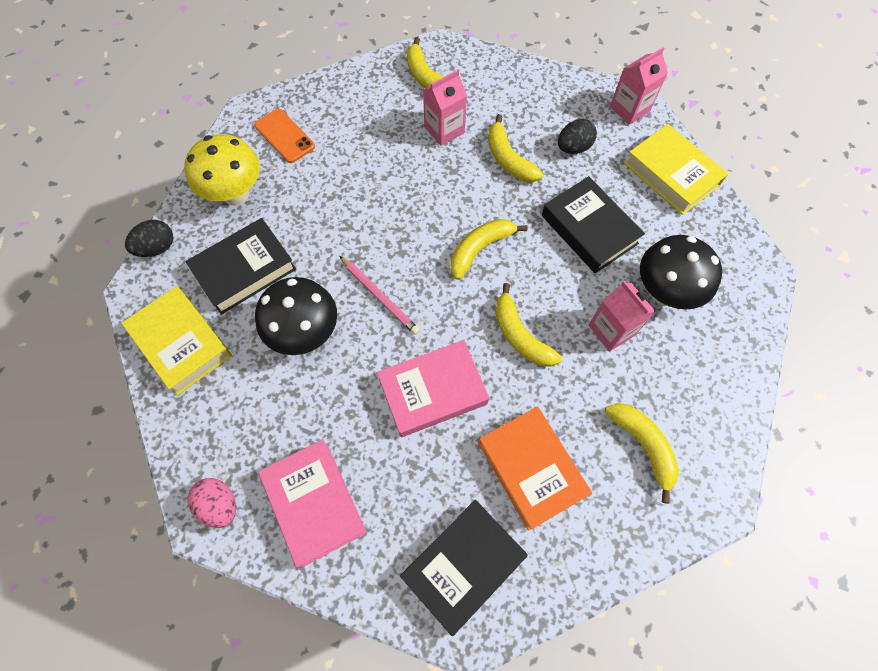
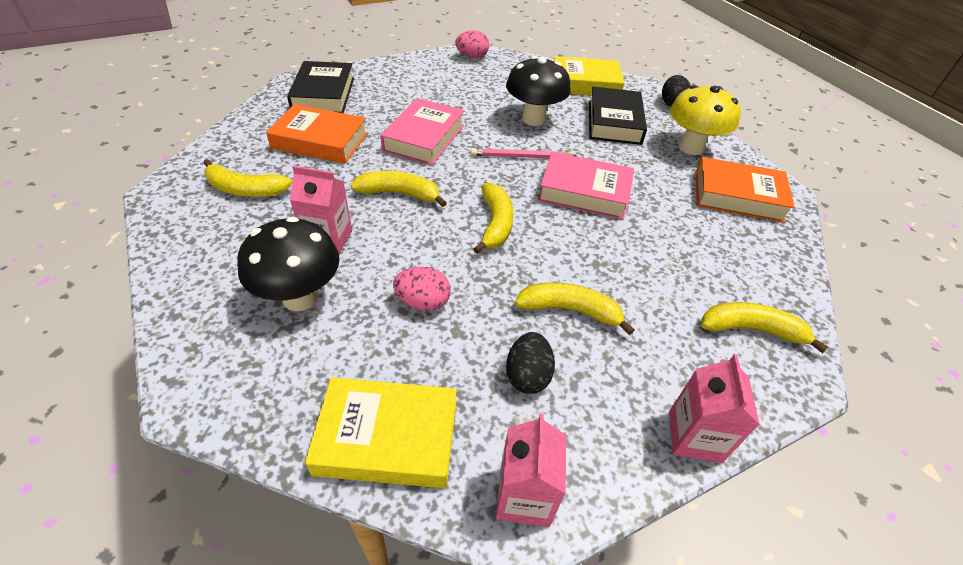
camera: 130 degrees right, 20 degrees down
(284, 136) = (737, 196): orange phone -> orange book
(314, 503) = (429, 76): pink book -> pink book (584, 192)
(444, 130) = (656, 291): pink carton -> pink carton (694, 436)
(589, 229) = (423, 302): black book -> pink egg

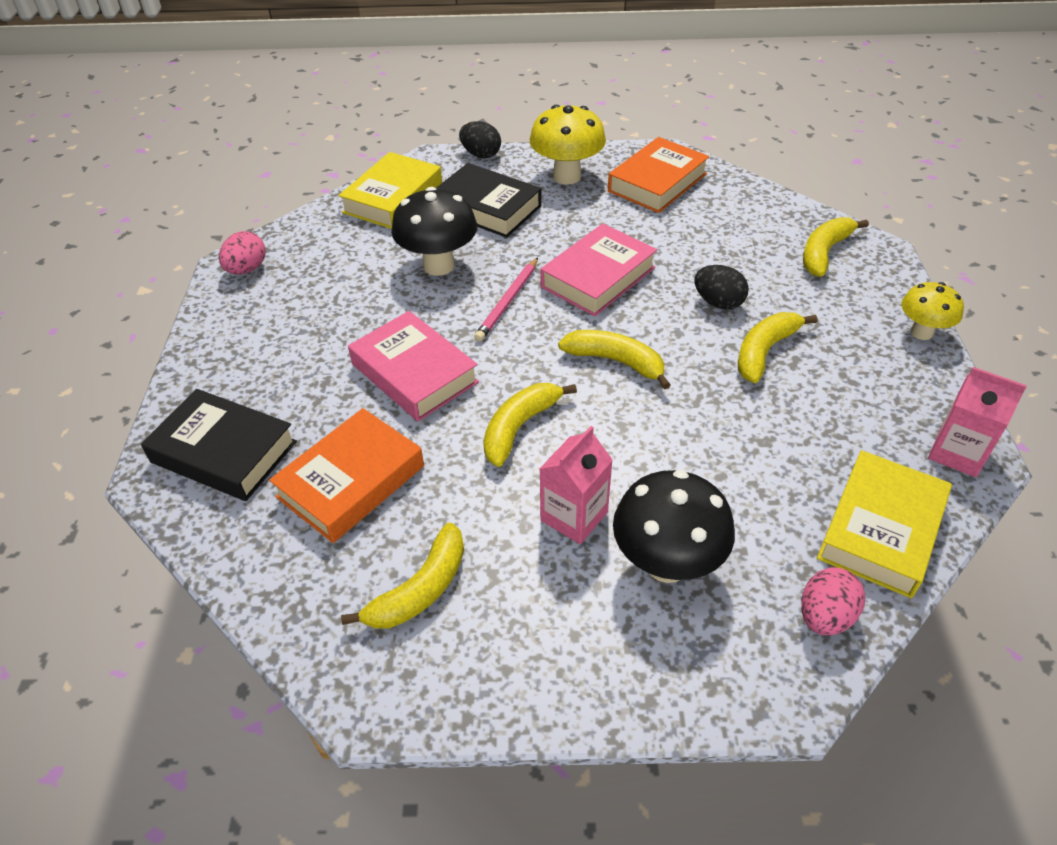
camera: 60 degrees left, 0 degrees up
(423, 302) = (714, 456): pink egg -> pink egg (825, 616)
(527, 375) = (834, 408): black egg -> black egg (718, 303)
(694, 436) = (921, 332): pink carton -> yellow mushroom

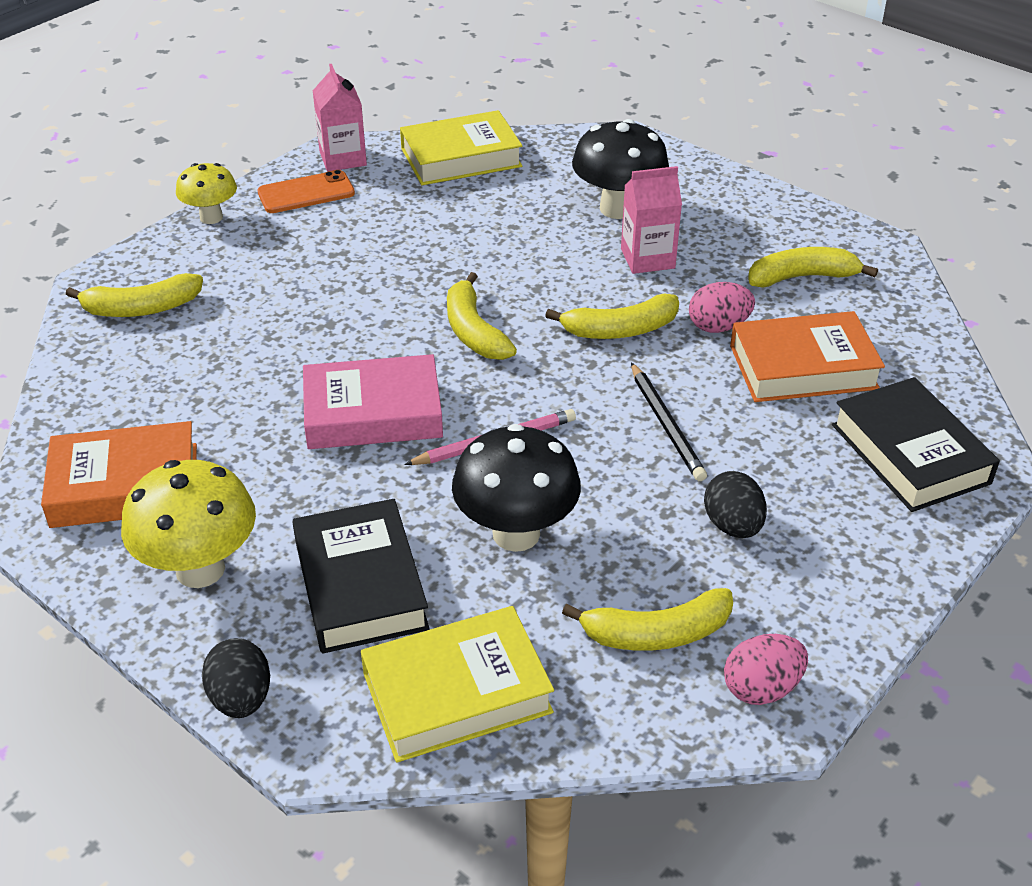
camera: 140 degrees left, 5 degrees down
(414, 373) = (666, 424): pink book -> black pencil
(718, 303) = (311, 324): black egg -> black egg (732, 525)
(764, 351) = (346, 271): yellow banana -> yellow banana (656, 633)
(825, 616) = (558, 149): pink egg -> pink egg (718, 326)
(911, 397) = (306, 193): none -> orange phone

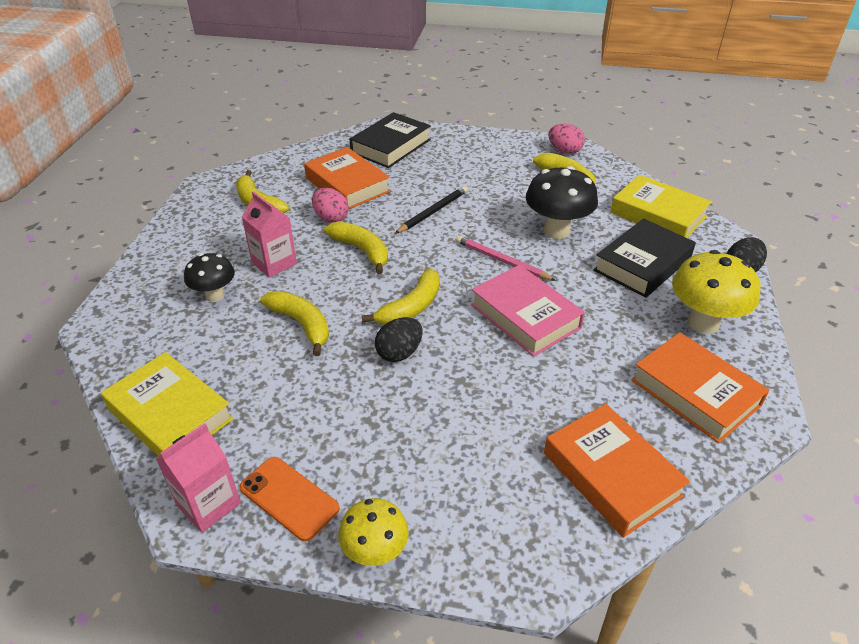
camera: 120 degrees left, 0 degrees up
(120, 366) = (611, 474): none -> orange book
(141, 308) = (540, 511): yellow banana -> yellow banana (301, 324)
(617, 209) = (215, 295): black mushroom -> black mushroom, size x0.62
(732, 525) = (485, 177): black egg -> black egg (399, 353)

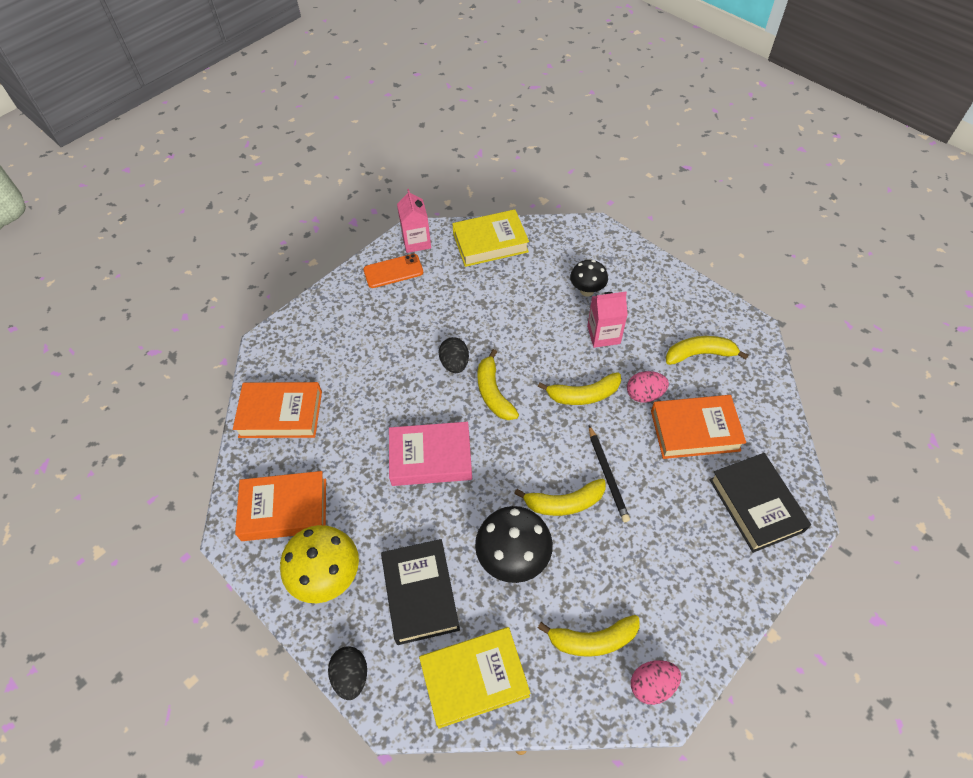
camera: 125 degrees right, 15 degrees up
(301, 324) = (522, 325): yellow banana -> yellow banana (564, 502)
(375, 552) = (335, 290): yellow mushroom -> none
(502, 261) = (503, 484): pink pencil -> none

